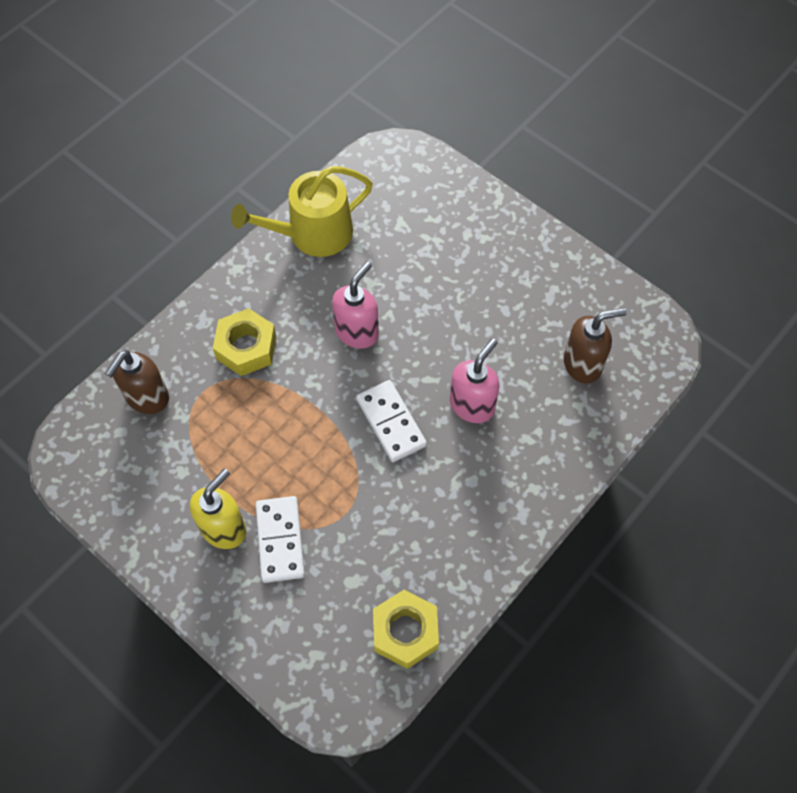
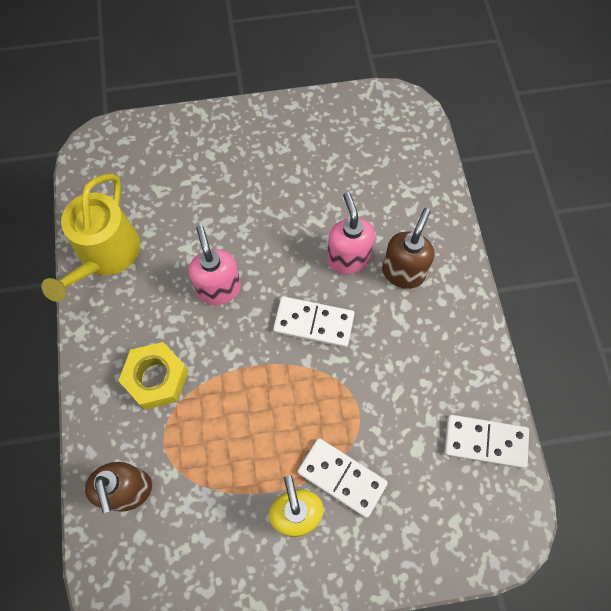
camera: 50 degrees left, 5 degrees up
(405, 632) = (485, 441): yellow nut -> white domino
(583, 364) = (378, 166): brown soap dispenser -> brown soap dispenser (403, 272)

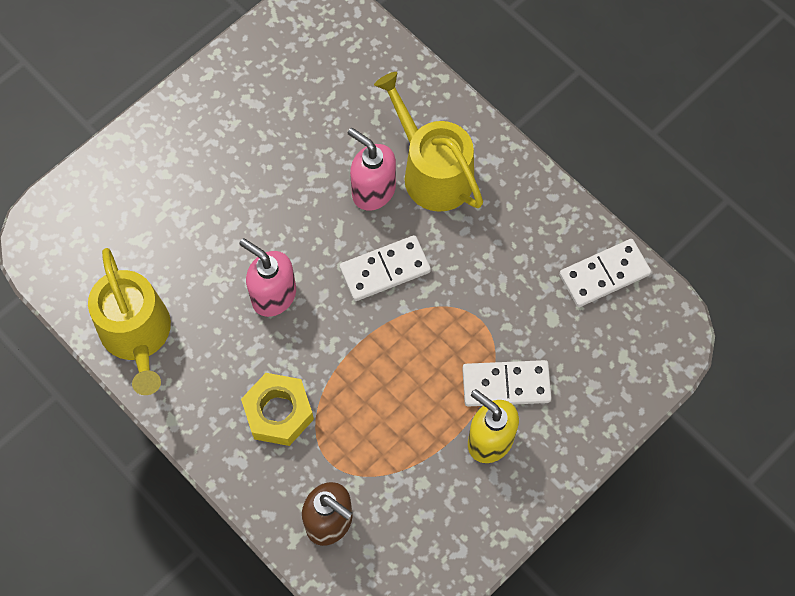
camera: 35 degrees left, 0 degrees up
(403, 272) = (432, 171): brown soap dispenser -> yellow watering can

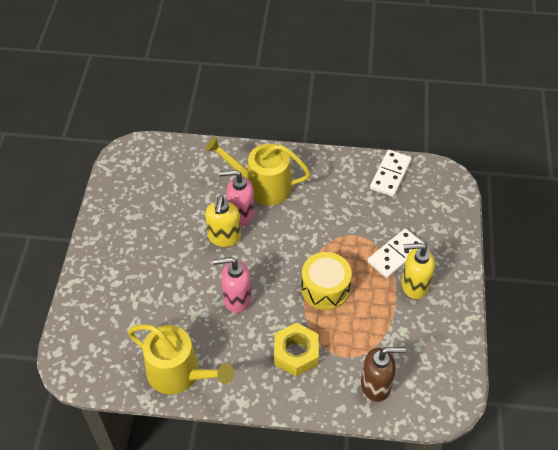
camera: 40 degrees left, 15 degrees down
(328, 207) = (224, 237): none -> yellow soap dispenser
(383, 361) = (325, 288): none -> yellow drum
(385, 270) = (283, 246): white domino -> none

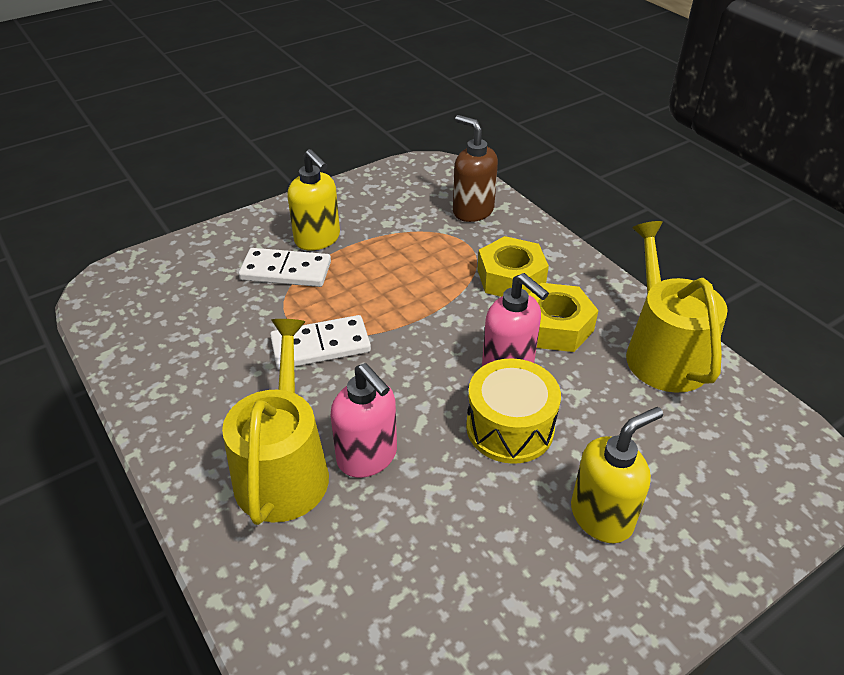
camera: 130 degrees left, 10 degrees down
(224, 237) = (430, 447): yellow soap dispenser -> yellow soap dispenser (602, 516)
(241, 342) = (555, 326): none -> yellow nut
(262, 186) = (283, 468): yellow watering can -> yellow watering can turned 150 degrees counterclockwise
(325, 288) = (400, 301): yellow drum -> yellow drum (510, 427)
(390, 175) = (139, 339): white domino -> white domino (320, 346)

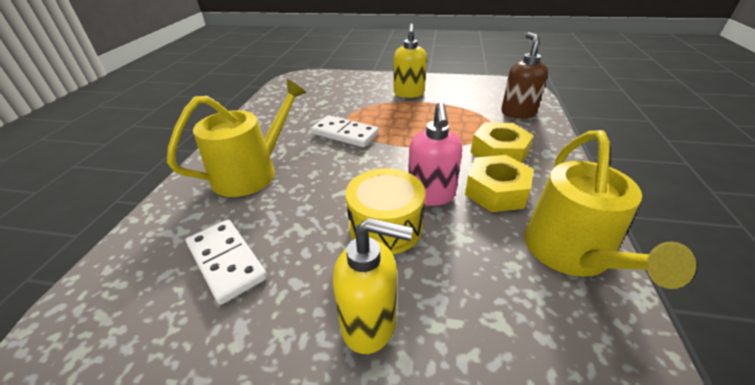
camera: 45 degrees right, 5 degrees down
(286, 271) = (375, 99): white domino -> white domino (226, 261)
(368, 457) = (291, 191): pink soap dispenser -> none
(662, 352) = (571, 253): yellow watering can -> yellow watering can turned 150 degrees clockwise

